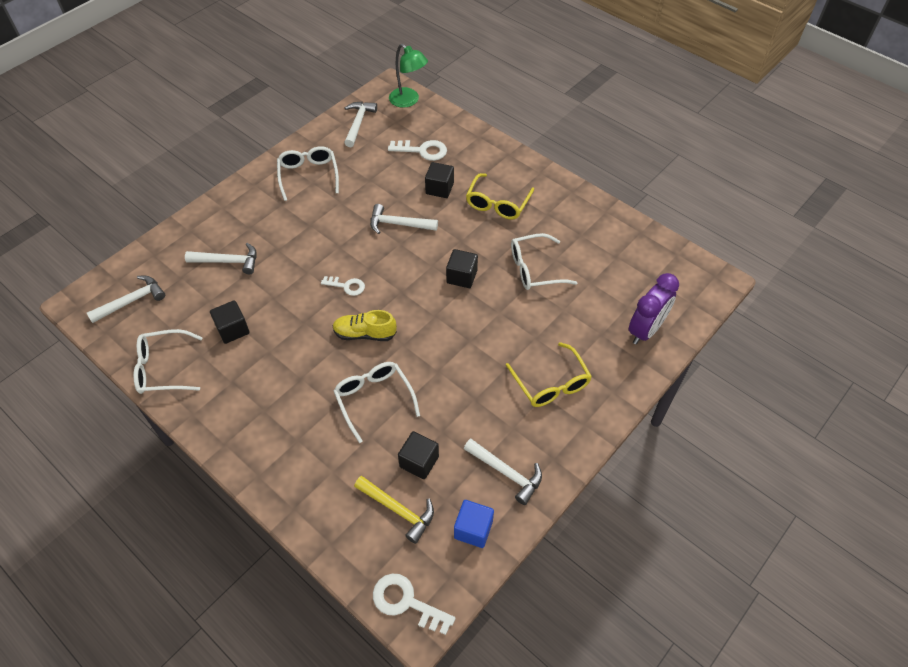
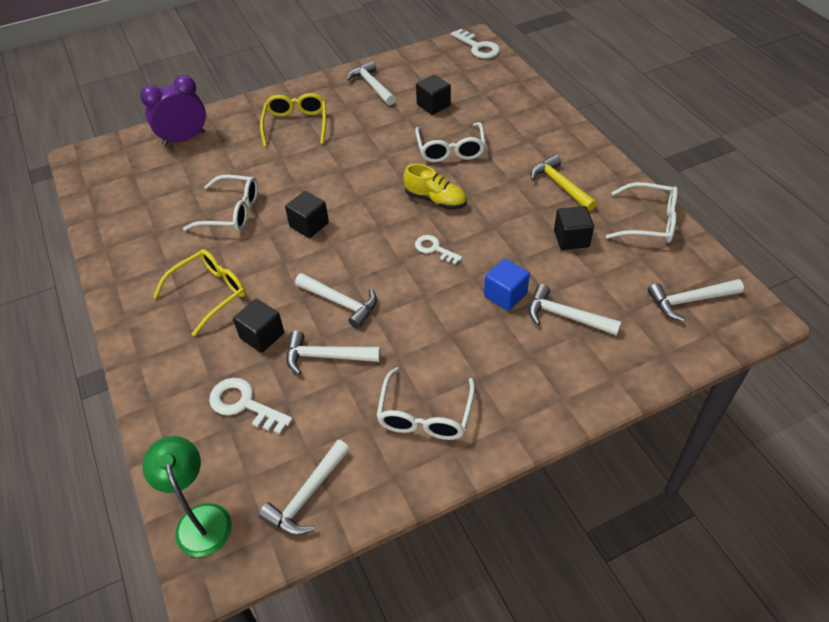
camera: 155 degrees left, 5 degrees down
(388, 188) = (326, 356): none -> white hammer
(398, 510) = (462, 85): yellow hammer -> yellow hammer (560, 185)
(473, 529) = (415, 66): blue cube -> blue cube (505, 295)

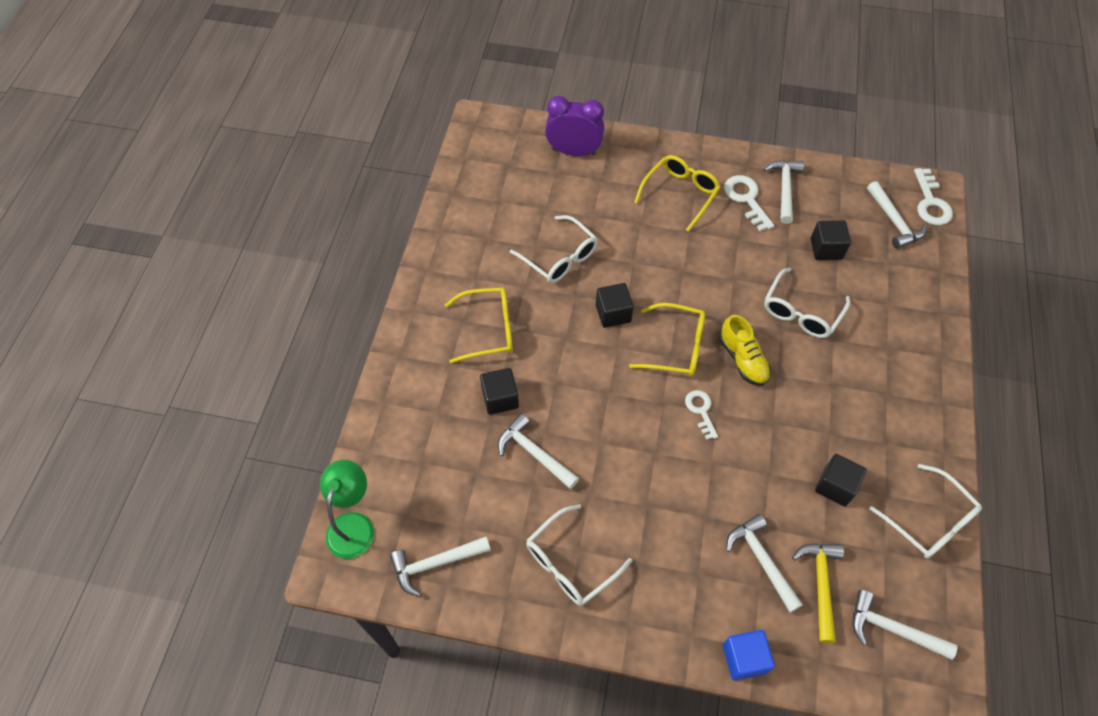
camera: 35 degrees right, 10 degrees up
(244, 404) = (445, 451): white key -> white key (746, 199)
(341, 303) = (582, 410): white hammer -> white hammer (894, 221)
(377, 220) = (675, 346): none -> yellow glasses
(505, 295) = (725, 501): blue cube -> blue cube (744, 658)
(560, 185) = (875, 421): yellow hammer -> yellow hammer (820, 585)

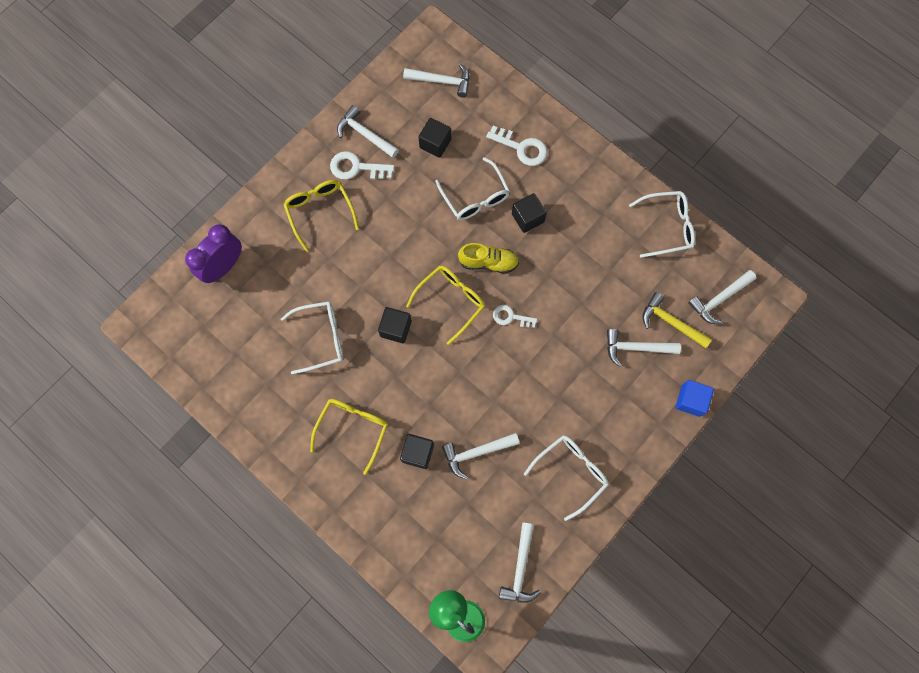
camera: 60 degrees left, 15 degrees up
(571, 562) = (570, 473): white glasses -> white glasses turned 120 degrees counterclockwise
(835, 486) = (613, 267): black cube -> black cube (527, 218)
(930, 203) = (442, 45): white key -> white key (522, 148)

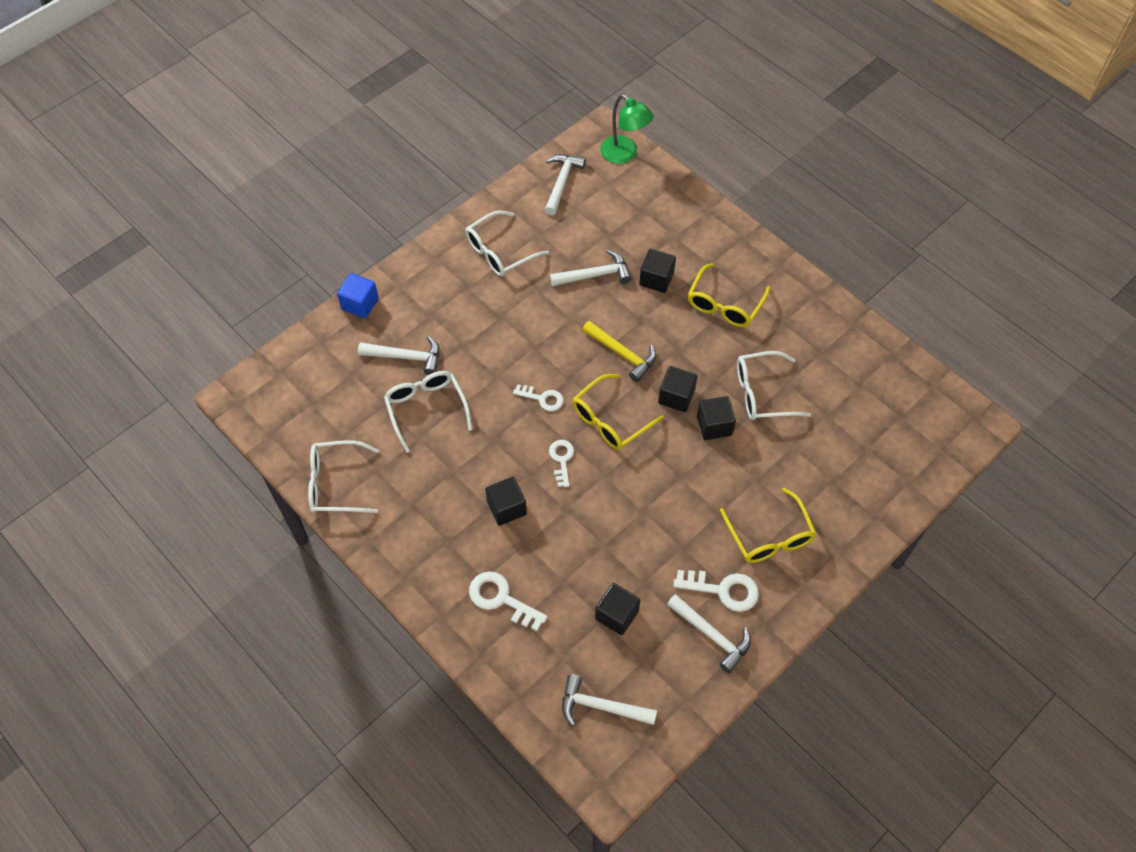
camera: 175 degrees left, 15 degrees down
(224, 266) = (885, 480): purple clock -> none
(363, 304) = (714, 425): none -> black cube
(475, 196) = (570, 540): white glasses -> white glasses (426, 410)
(488, 262) = (562, 459): yellow shoe -> white key
(670, 322) = (360, 379): yellow hammer -> yellow hammer (622, 354)
(719, 299) = (298, 399): white hammer -> none

